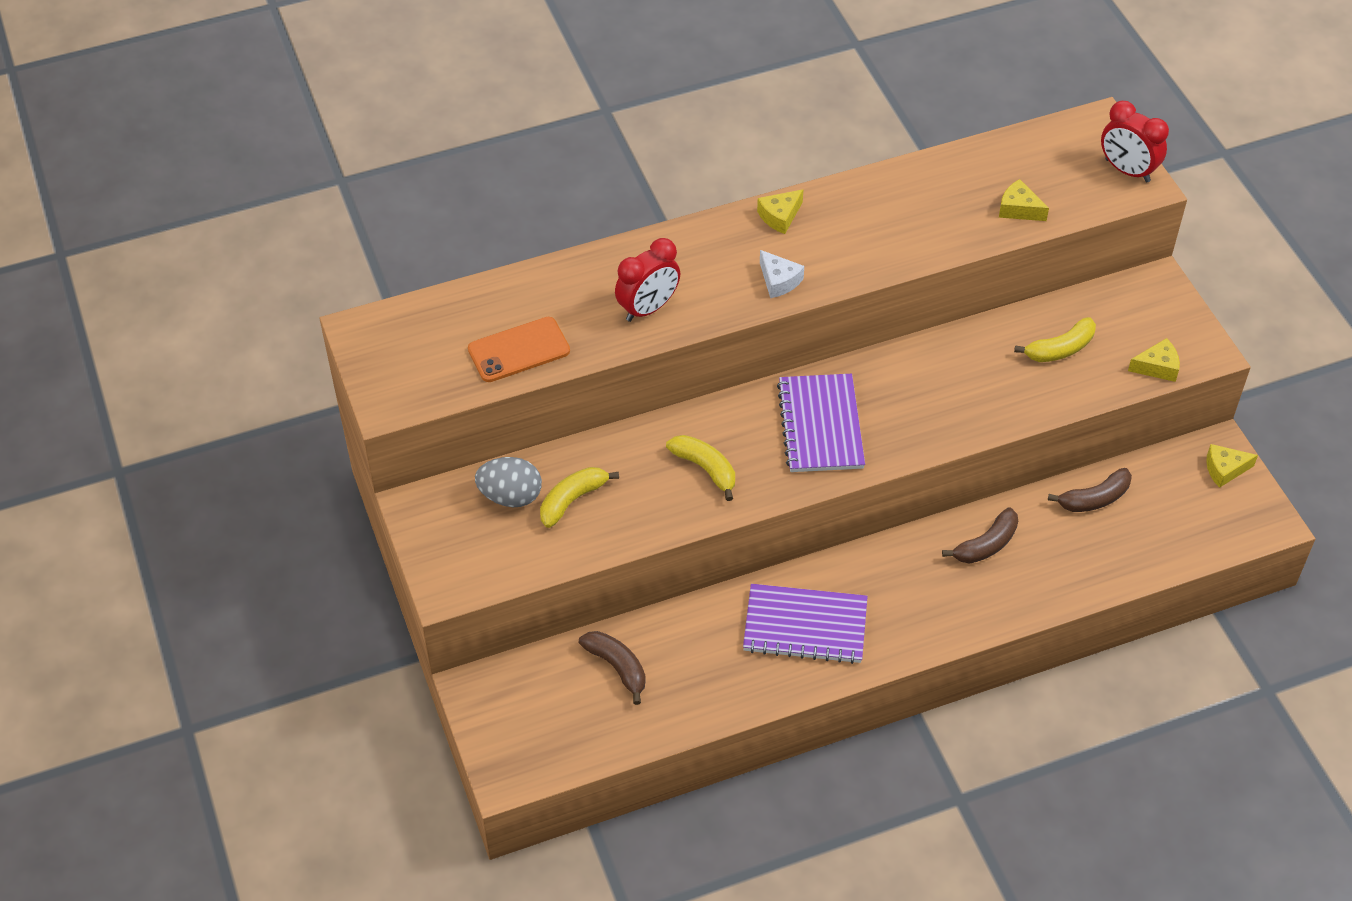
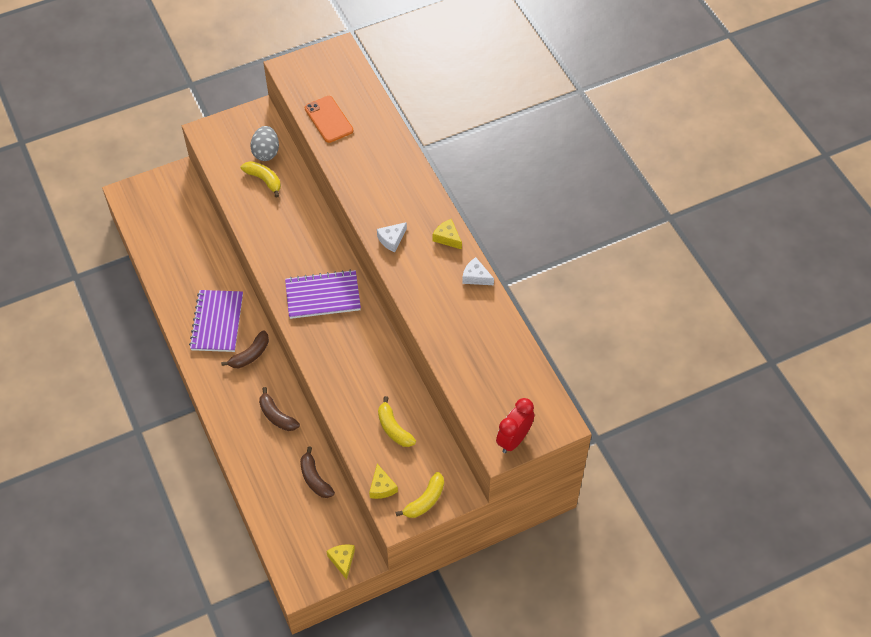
camera: 85 degrees right, 5 degrees up
(617, 667) = (190, 235): brown banana -> brown banana (250, 355)
(648, 308) = (364, 176): red clock -> none
(705, 469) = (288, 240): yellow banana -> yellow banana (425, 501)
(854, 190) = (476, 277): none -> white cheese
(1018, 209) = (468, 371): yellow cheese -> none

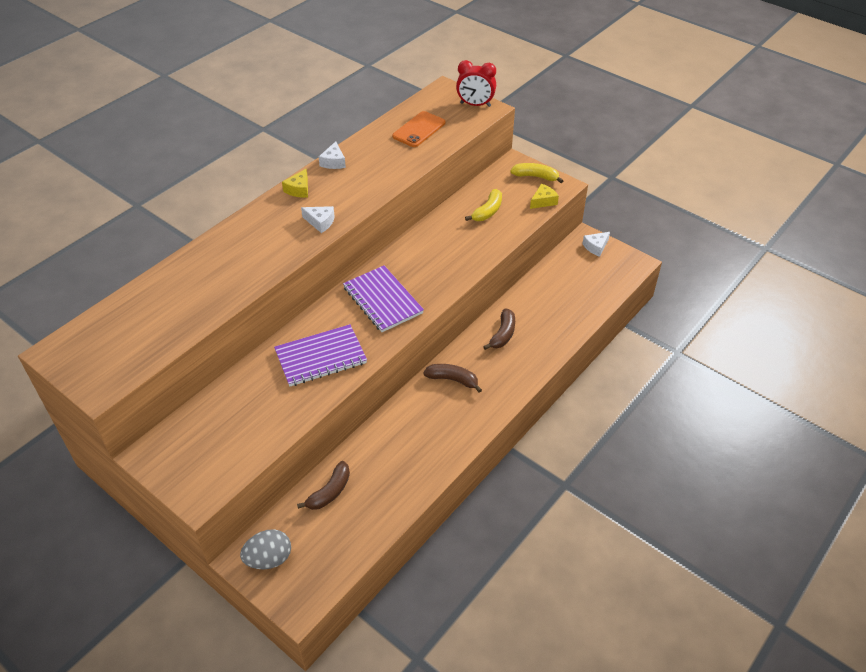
camera: 115 degrees left, 10 degrees down
(217, 322) = (431, 423): purple notebook -> purple notebook (320, 357)
(264, 180) = (254, 405): yellow banana -> none
(266, 152) = (211, 420): grey egg -> grey egg (269, 559)
(314, 478) = (542, 287): brown banana -> brown banana (329, 492)
(328, 119) = (175, 321): orange phone -> orange phone (419, 130)
(342, 560) = (596, 247): yellow cheese -> white cheese

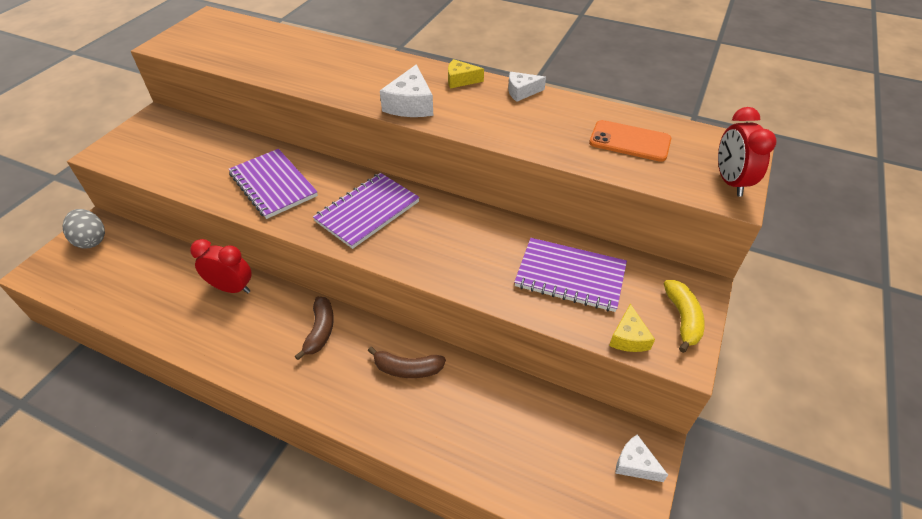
camera: 75 degrees right, 0 degrees up
(320, 222) = (410, 104): white cheese -> white cheese, size x1.57
(329, 492) = (162, 262): brown banana -> none
(385, 436) = (232, 288): none -> red clock
(487, 211) = (570, 276): yellow banana -> purple notebook
(543, 201) = (628, 337): yellow cheese -> yellow cheese turned 60 degrees clockwise

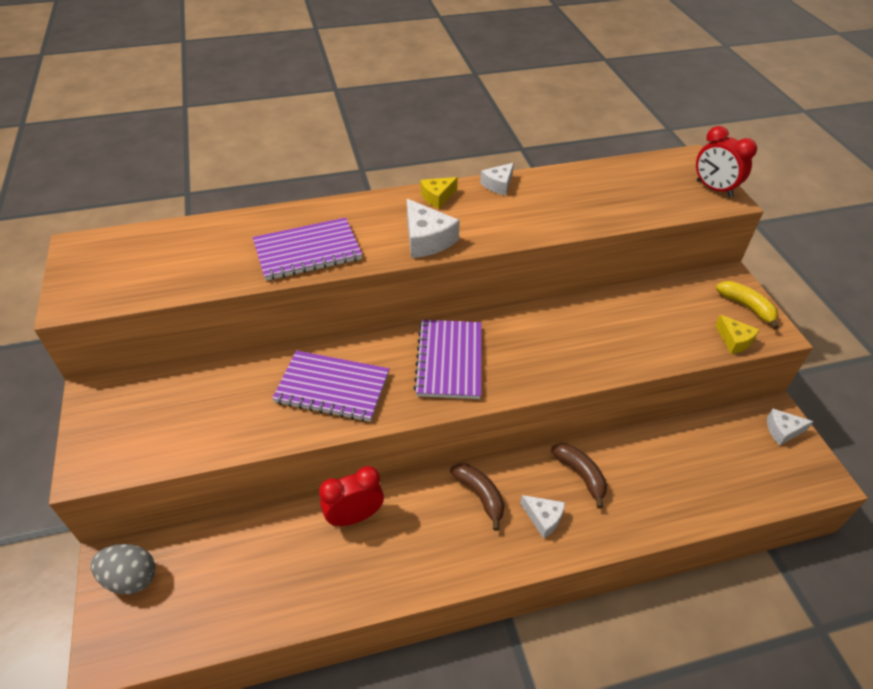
camera: 40 degrees left, 0 degrees up
(342, 378) = (543, 518): none -> white cheese
(407, 369) = (581, 475): brown banana -> brown banana turned 90 degrees counterclockwise
(570, 276) = (653, 320): purple notebook -> purple notebook (307, 251)
(629, 141) = (622, 189): orange phone -> none

